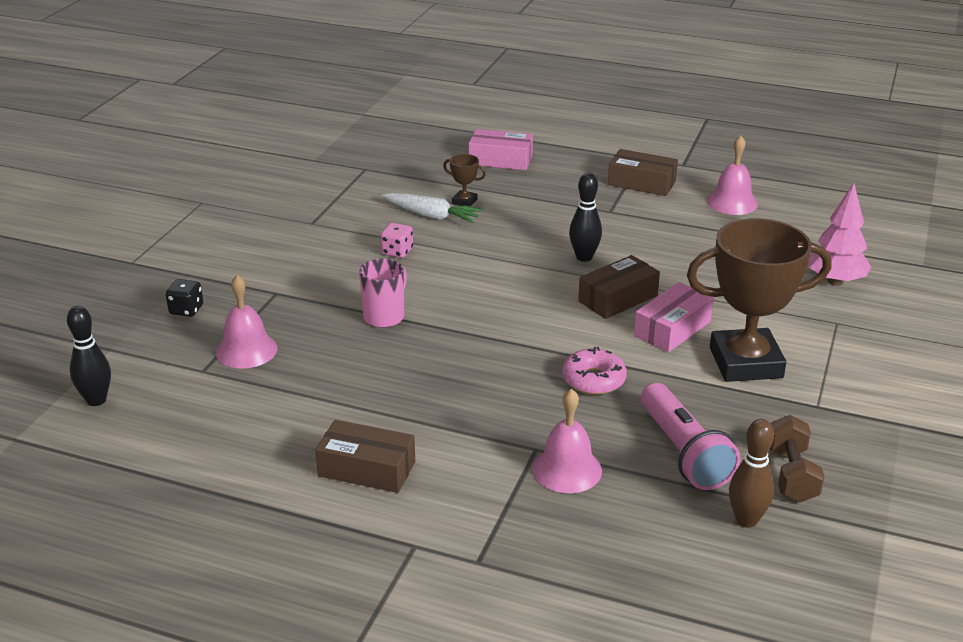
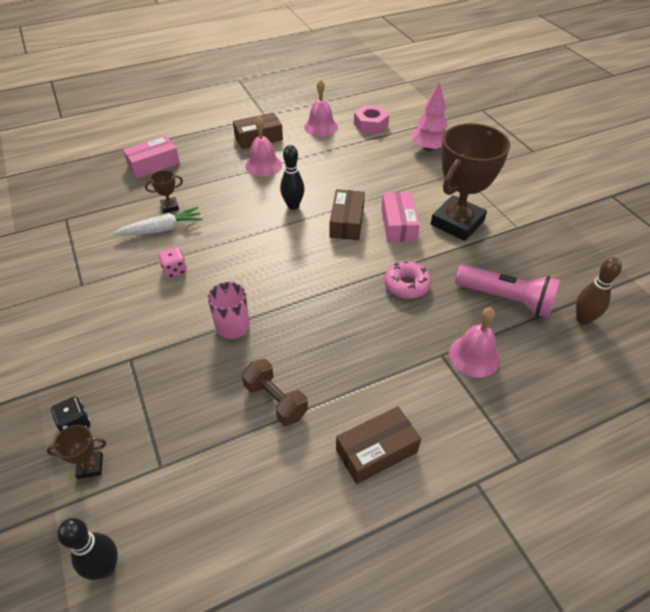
camera: 45 degrees left, 15 degrees up
(162, 340) = (90, 466): none -> brown trophy
(246, 350) = (171, 423): pink bell -> pink bell (263, 165)
(791, 475) = (562, 276): brown dumbbell -> brown dumbbell (275, 400)
(799, 226) = (370, 124): none -> pink nut

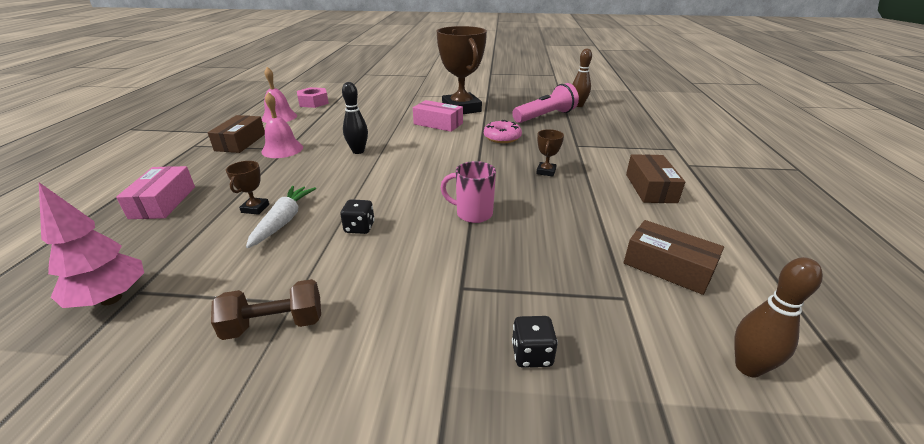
camera: 60 degrees left, 15 degrees down
(90, 466) = (604, 353): brown trophy -> brown trophy (546, 171)
(106, 567) = (748, 367): black bowling pin -> brown bowling pin
(175, 270) = (359, 228): pink dice -> black dice
(275, 400) = (579, 215): brown dumbbell -> brown dumbbell (274, 325)
(347, 222) = (410, 138): brown box -> brown box (667, 267)
(428, 148) = (375, 95): pink tree -> pink tree (111, 299)
(474, 356) = (585, 137): pink bell -> none

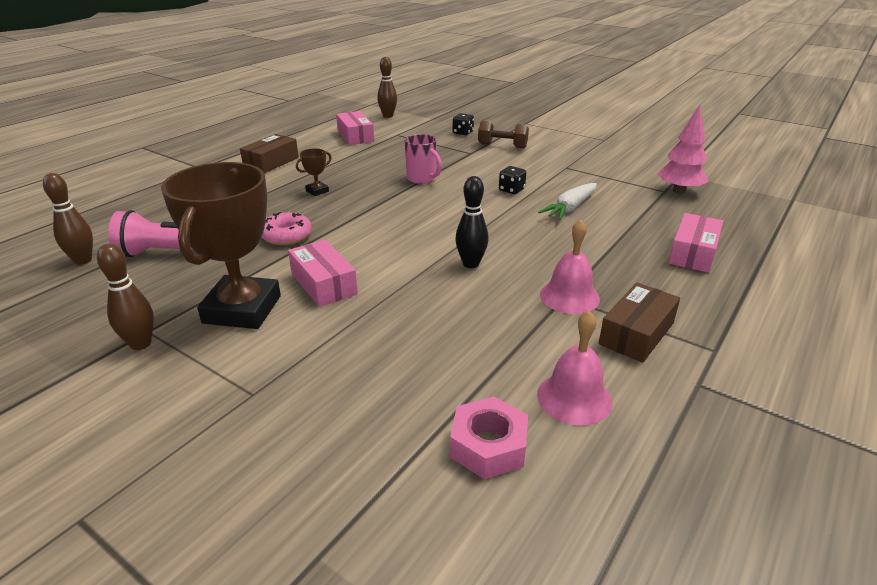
camera: 150 degrees left, 0 degrees up
(255, 208) = (596, 224): brown trophy -> none
(274, 325) = (576, 162): brown dumbbell -> brown dumbbell (502, 146)
(481, 94) = (140, 344): none -> brown bowling pin
(667, 267) = (355, 136): brown box -> pink box

